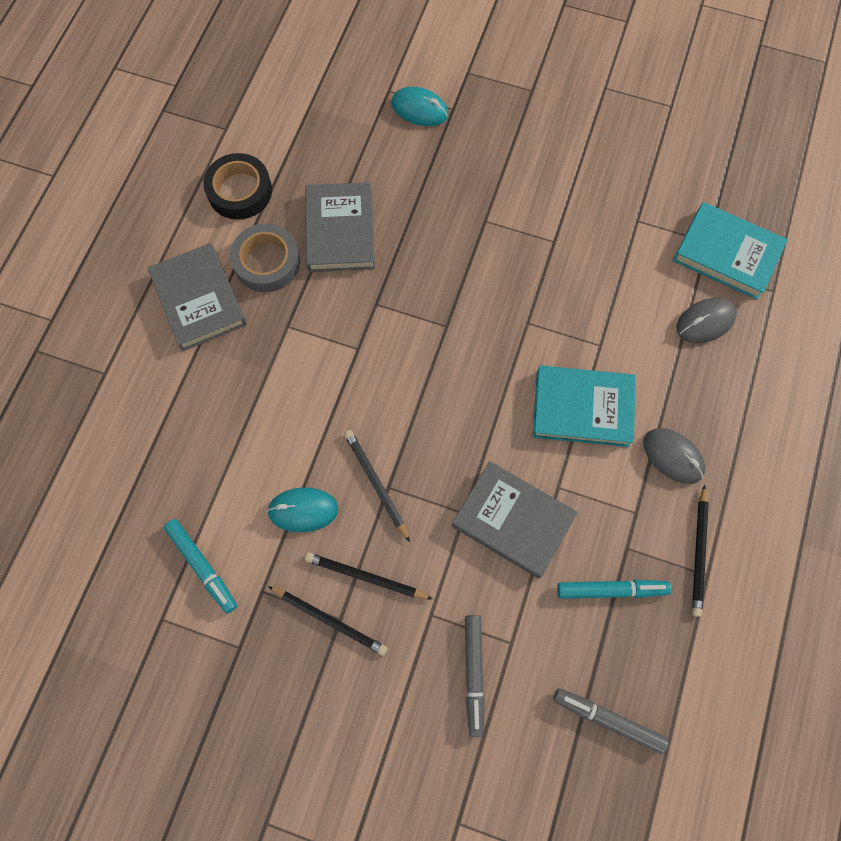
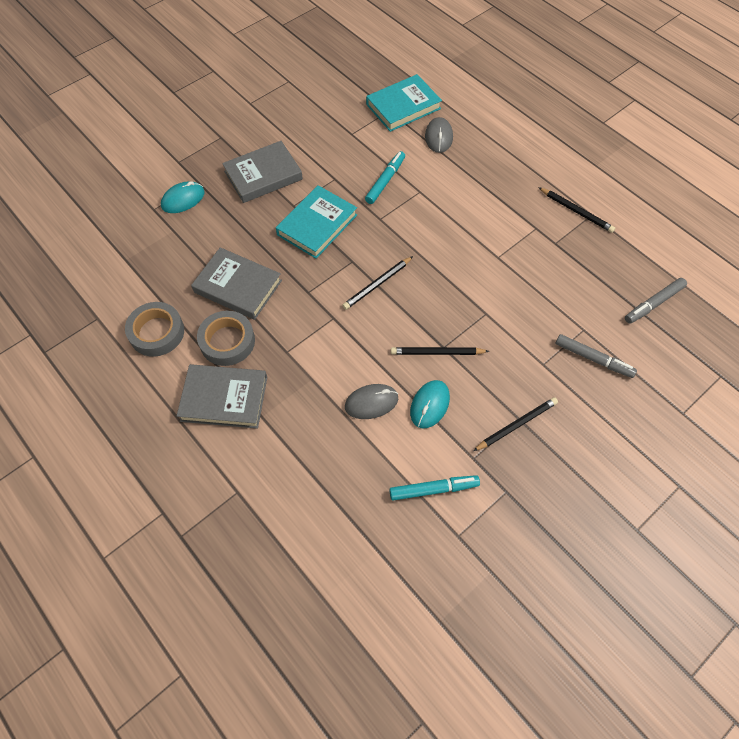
camera: 60 degrees left, 10 degrees down
(240, 191) = (157, 332): black tape -> grey tape
(366, 577) = (498, 389): black pencil -> black pencil (377, 284)
(513, 521) = (506, 290): grey book -> grey book (263, 175)
(582, 408) = (455, 220): turquoise book -> turquoise book (317, 225)
(611, 590) = (576, 263): turquoise marker -> turquoise marker (385, 181)
(673, 456) = (512, 193): grey mouse -> grey mouse (371, 402)

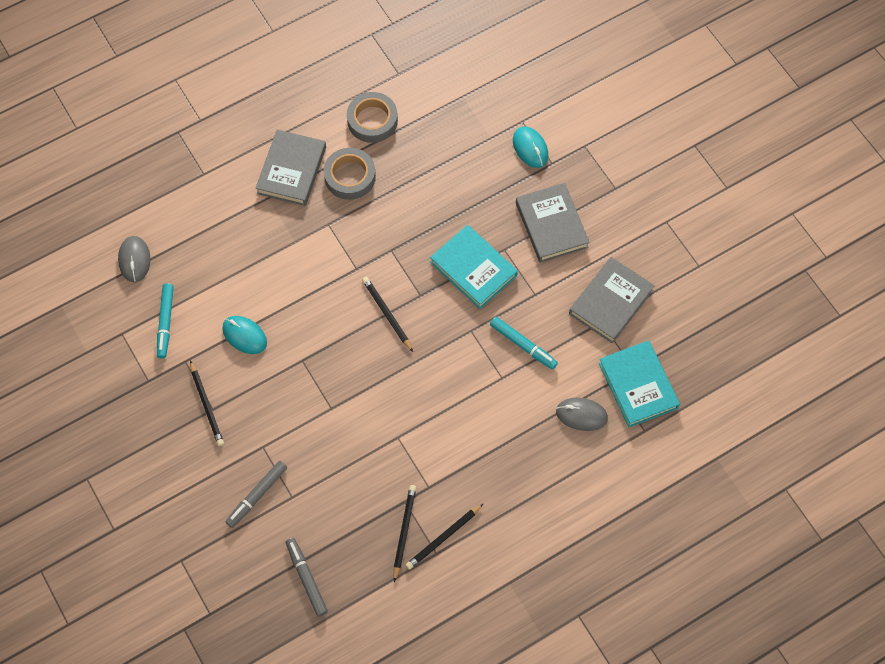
camera: 100 degrees right, 5 degrees up
(238, 286) = (410, 190): grey book -> grey book (610, 302)
(371, 402) = (259, 287): grey mouse -> grey mouse (134, 260)
(437, 352) = (297, 353): black pencil -> black pencil (404, 531)

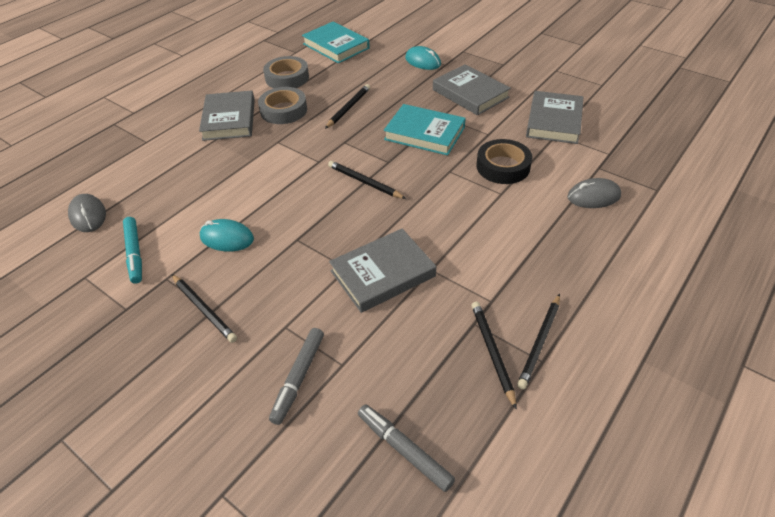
camera: 20 degrees left, 20 degrees down
(357, 426) = (383, 274): none -> grey book
(416, 199) = (348, 108): none -> black pencil
(523, 345) = (503, 166): turquoise marker -> black tape
(638, 385) = (623, 163): turquoise book -> turquoise book (336, 46)

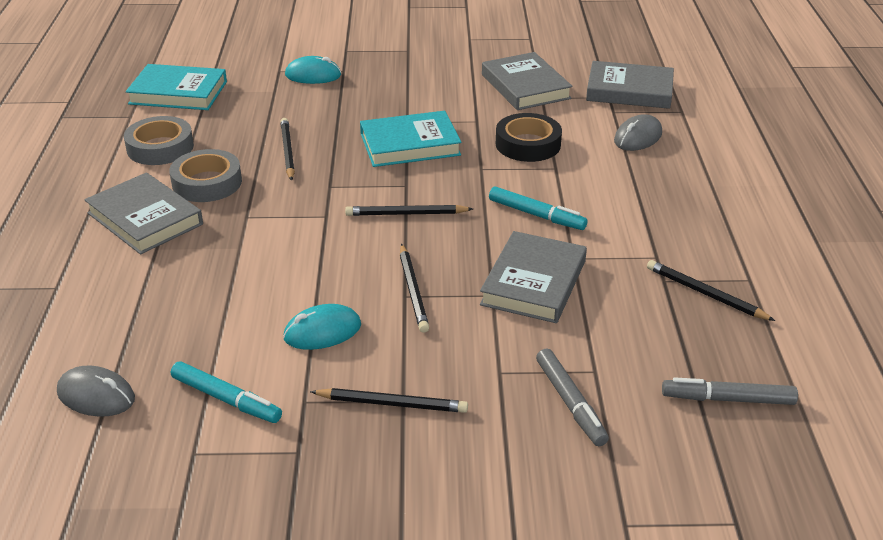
camera: 40 degrees left, 10 degrees down
(445, 223) = (536, 215): none -> turquoise marker
(470, 94) = (409, 90): grey book -> grey book (629, 90)
(540, 342) = (731, 267): black pencil -> black pencil (413, 290)

